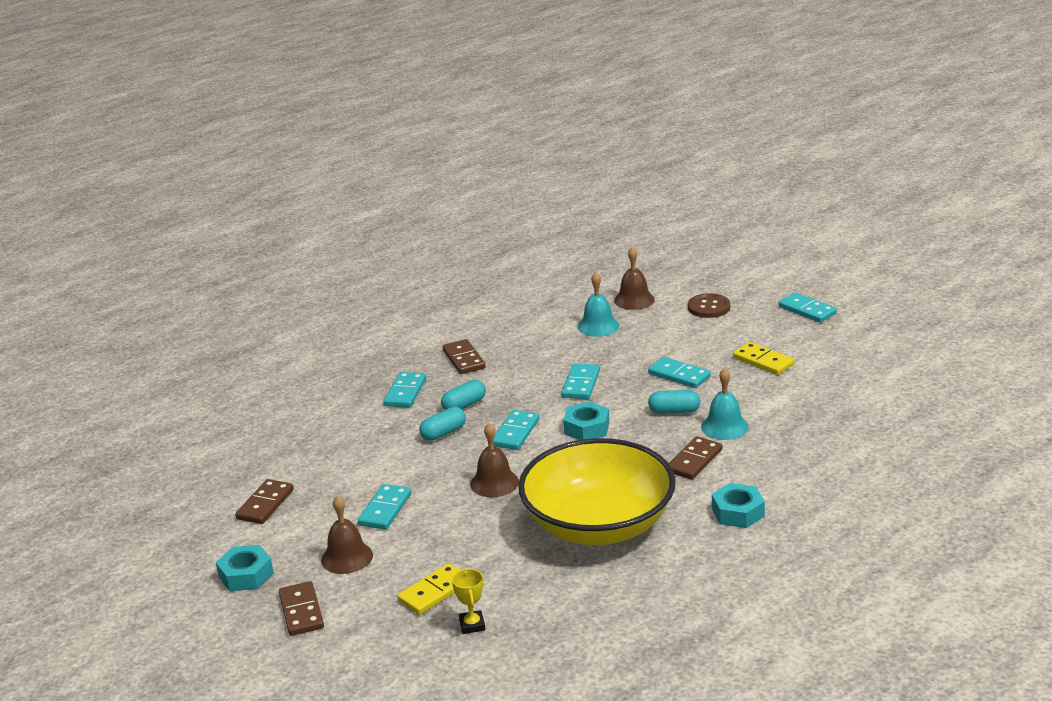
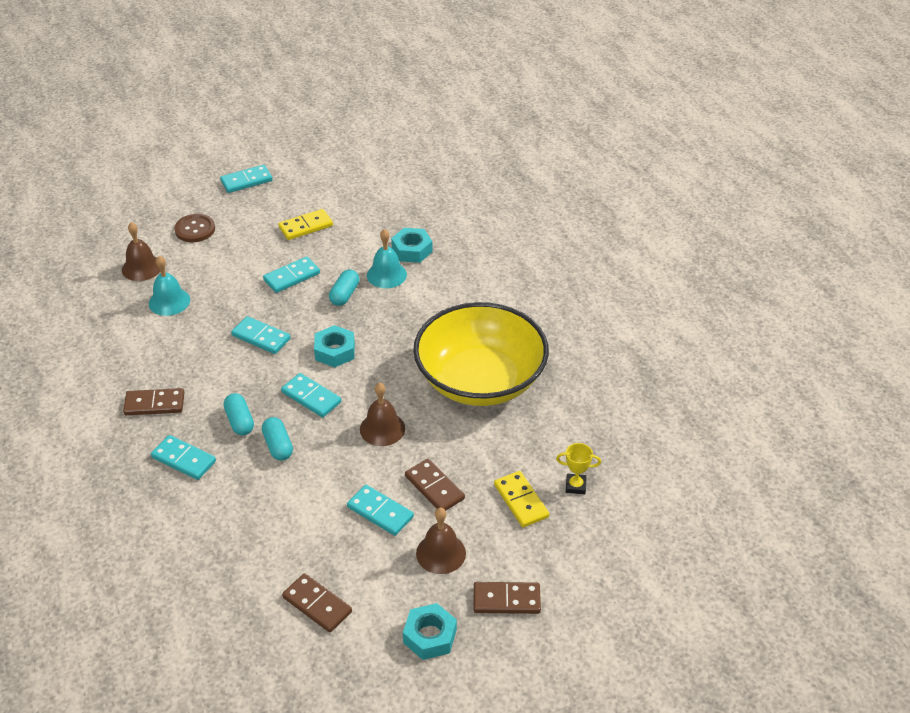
camera: 75 degrees left, 15 degrees up
(694, 461) = (423, 304): brown domino -> brown domino (434, 487)
(737, 512) = (505, 301): turquoise nut -> turquoise nut (412, 250)

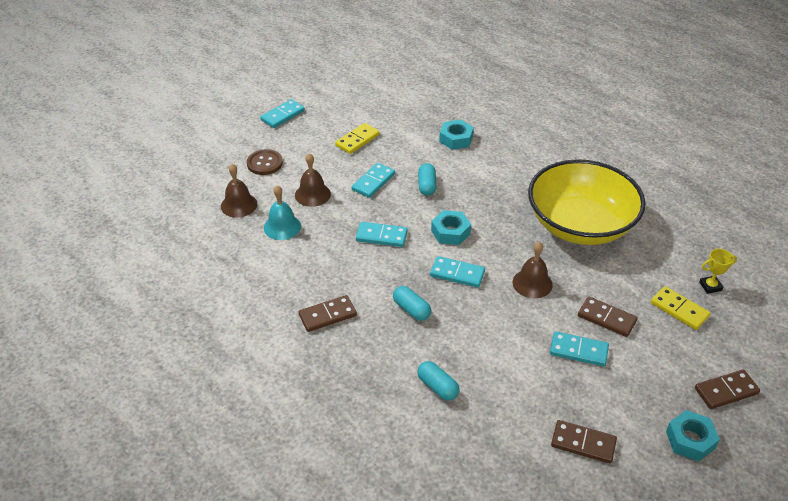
camera: 20 degrees left, 0 degrees up
(183, 459) = (385, 355): turquoise domino -> none
(278, 446) = (458, 321): turquoise capsule -> turquoise capsule (437, 387)
(386, 275) = (449, 162): turquoise bell -> none
(441, 553) = (649, 369): brown bell -> brown bell (312, 194)

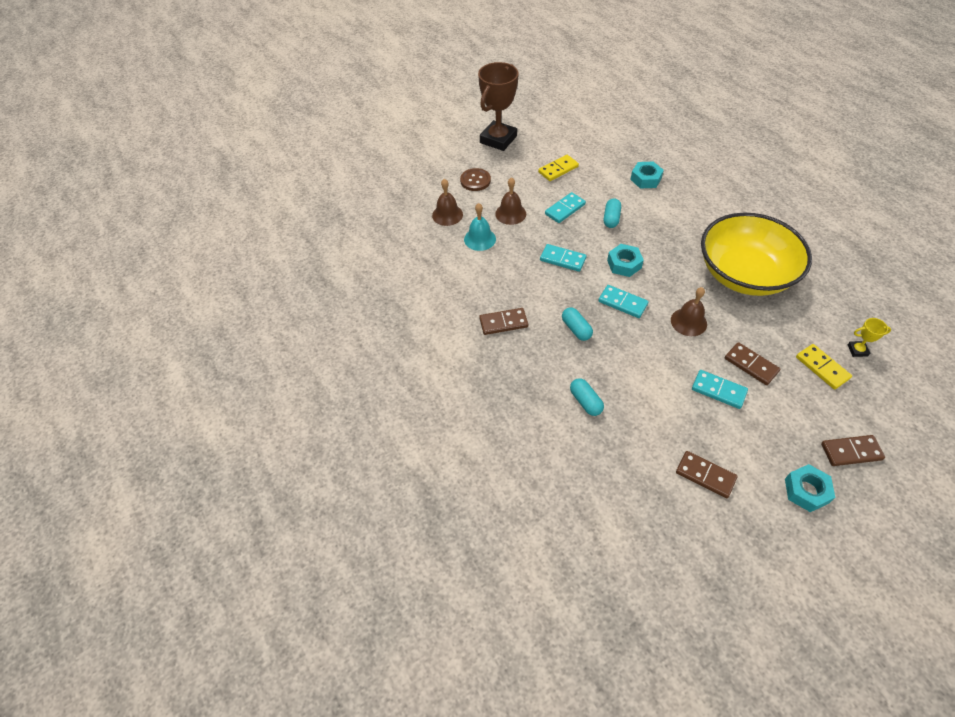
camera: 15 degrees right, 10 degrees up
(282, 115) = (498, 139): turquoise domino -> brown trophy

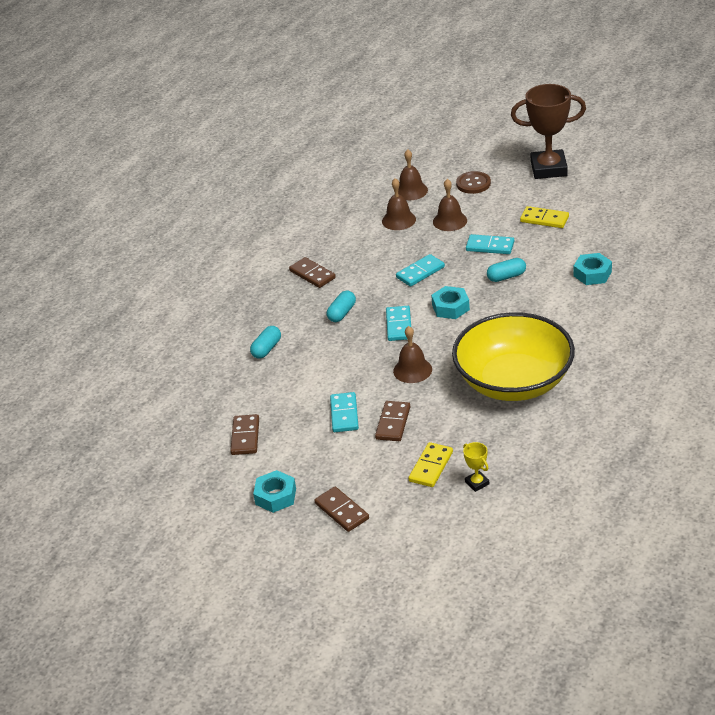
camera: 60 degrees right, 15 degrees down
(480, 239) = (398, 220): turquoise bell -> brown bell
(562, 259) = (420, 272): turquoise domino -> turquoise domino turned 60 degrees clockwise

